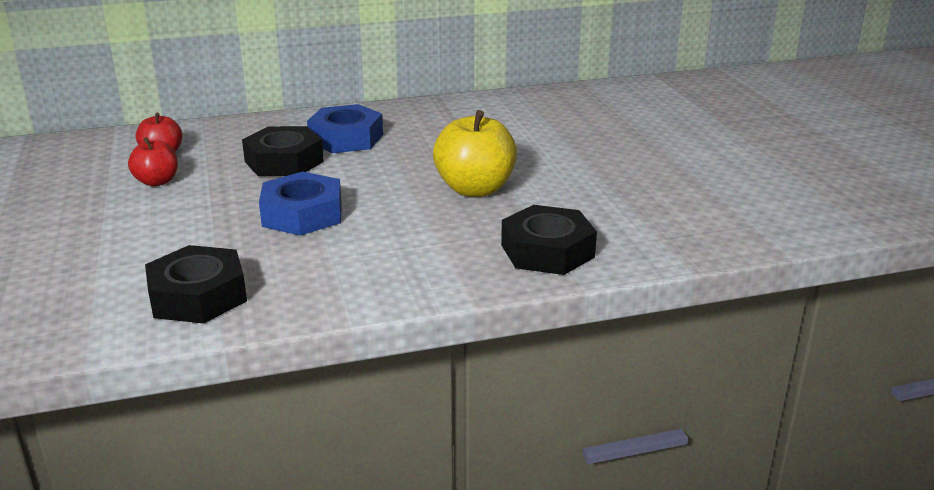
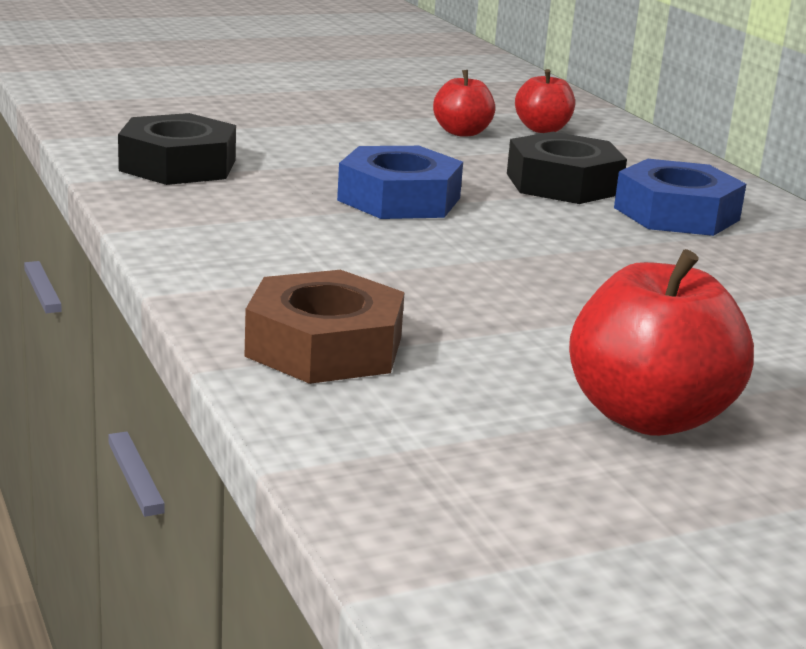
camera: 80 degrees right, 5 degrees down
(475, 189) = (537, 298): yellow apple -> none
(547, 251) = (324, 347): black nut -> brown nut
(612, 180) = (648, 417): none -> red apple

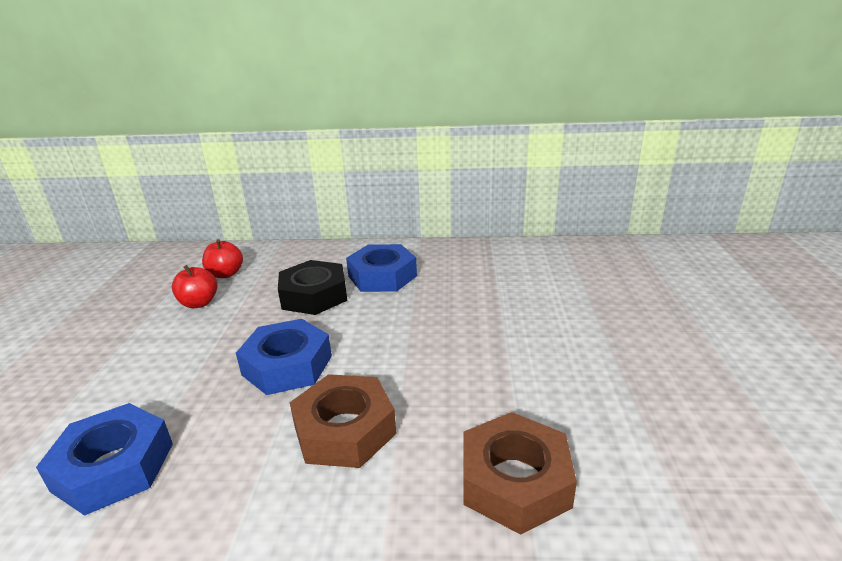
camera: 60 degrees left, 5 degrees up
(178, 165) = (114, 466): black nut -> blue nut
(320, 247) = (345, 430): none -> brown nut
(648, 417) = (630, 373): red apple -> none

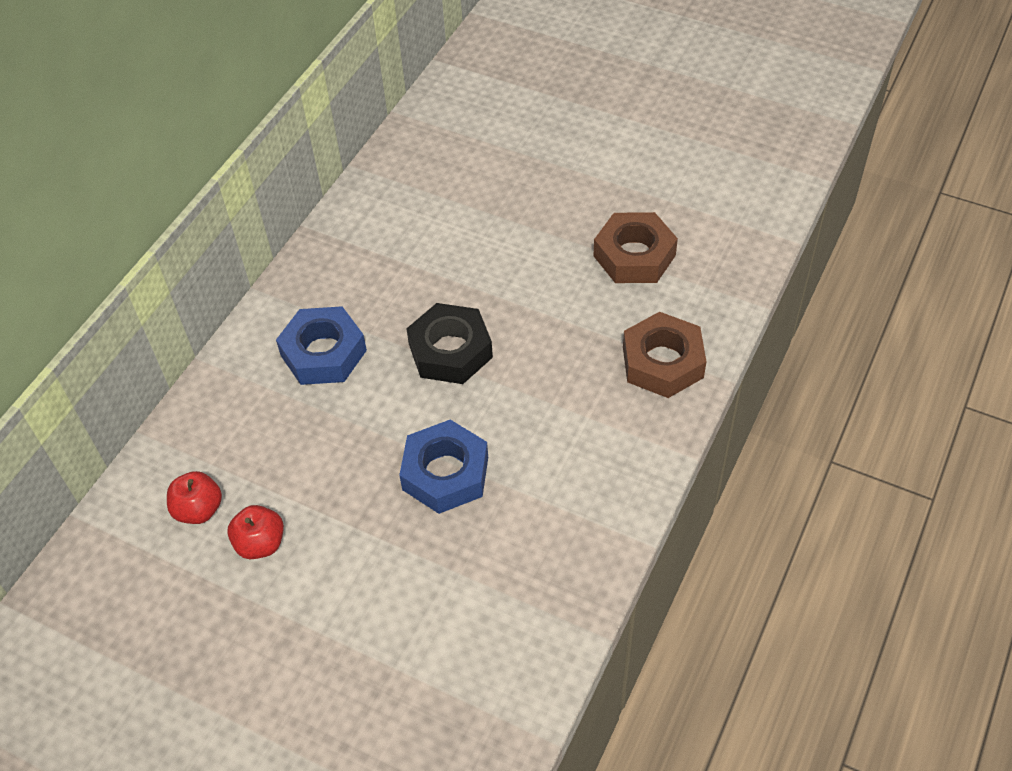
camera: 65 degrees left, 25 degrees up
(114, 466) = (518, 619): blue nut -> none
(314, 295) = (323, 426): black nut -> black nut (450, 351)
(345, 430) = (560, 447): brown nut -> brown nut (634, 255)

